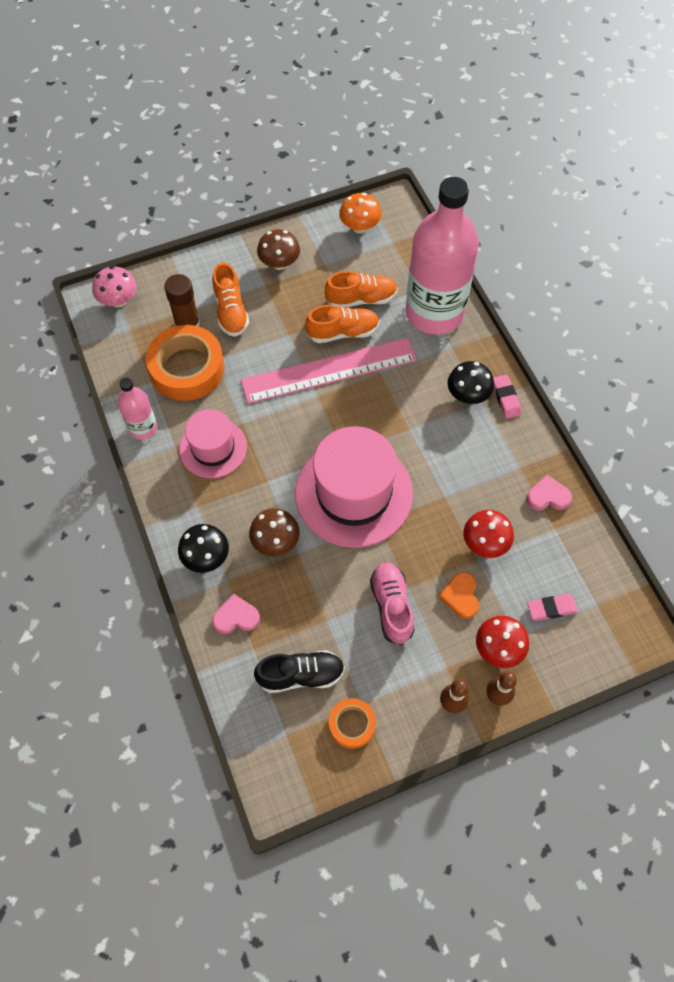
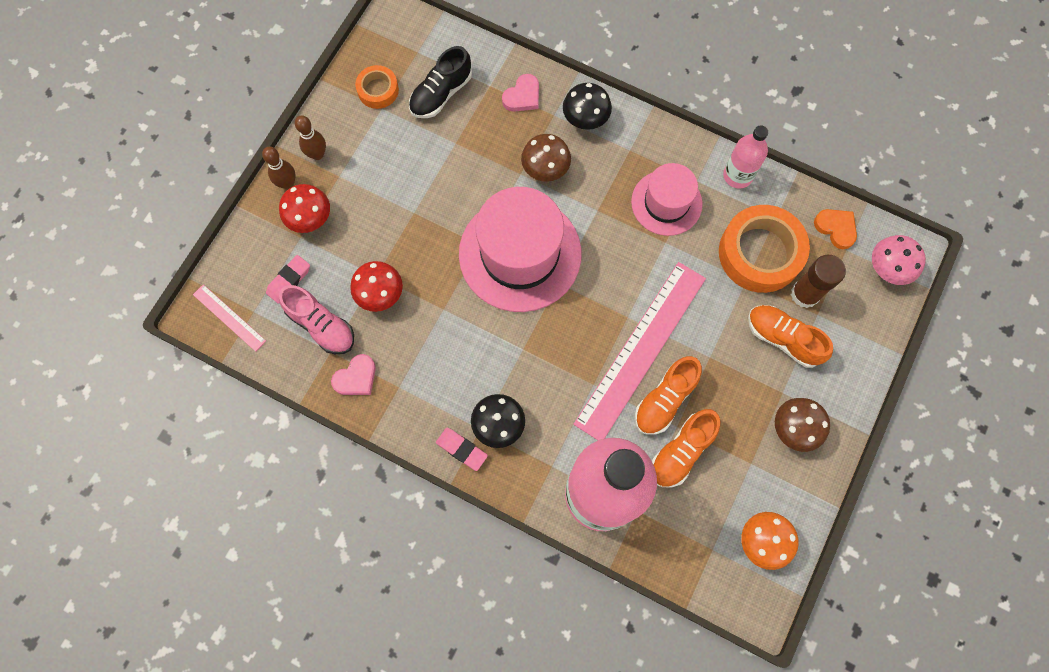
camera: 140 degrees right, 10 degrees up
(391, 606) = (415, 189): pink shoe -> pink shoe (321, 325)
(461, 596) = (368, 236): orange heart -> orange heart (836, 228)
(621, 615) = (229, 317): none -> pink ruler

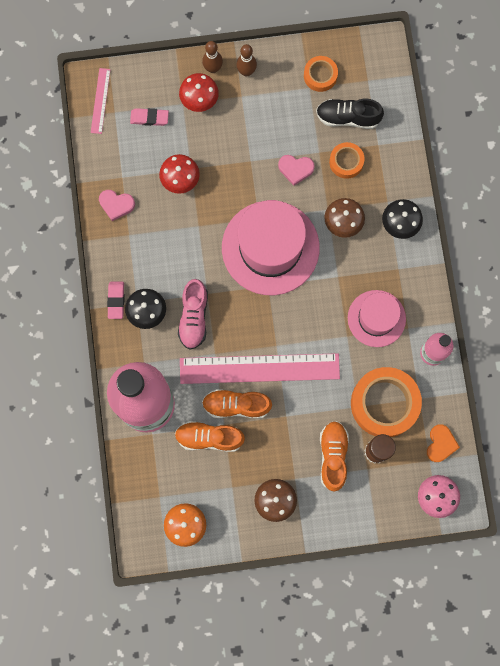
camera: 55 degrees right, 5 degrees up
(321, 325) = (134, 159): pink shoe -> pink shoe (194, 317)
(485, 125) = (346, 162): none -> orange tape
(522, 96) = (386, 171): pink heart -> pink heart (295, 169)

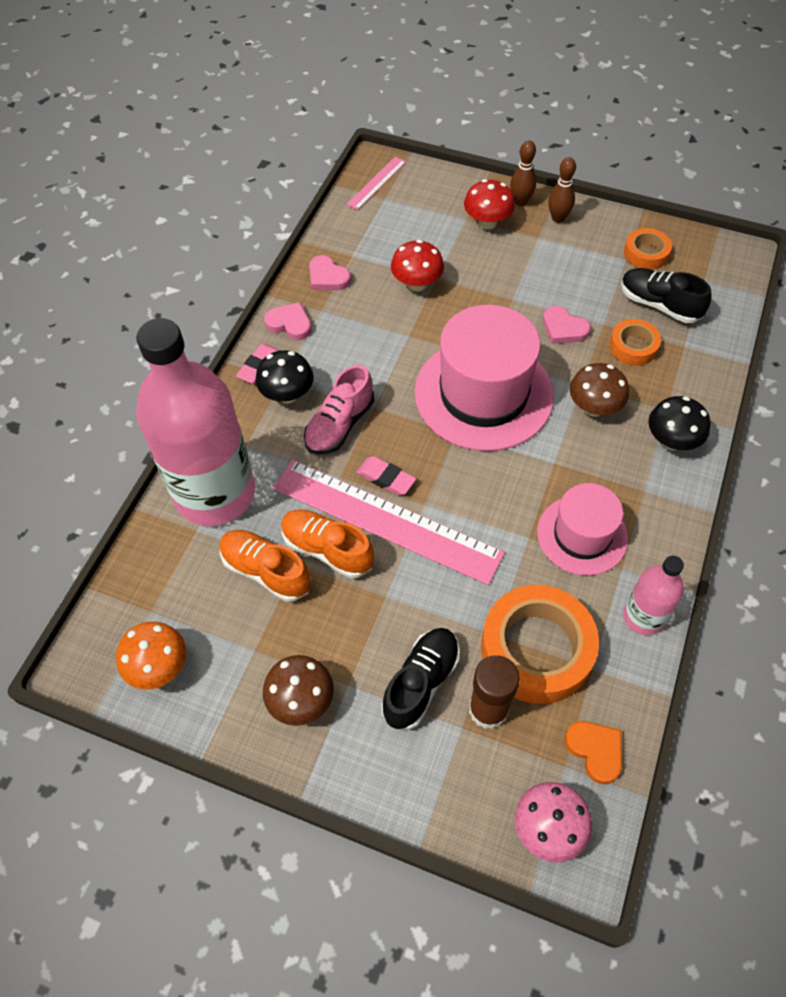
camera: 30 degrees right, 20 degrees down
(114, 257) = (290, 324): none -> pink heart
(149, 118) = (420, 217): pink eraser -> pink eraser (386, 478)
(333, 456) = (421, 683): orange shoe -> black shoe
(440, 444) = (595, 750): orange heart -> orange heart turned 75 degrees counterclockwise

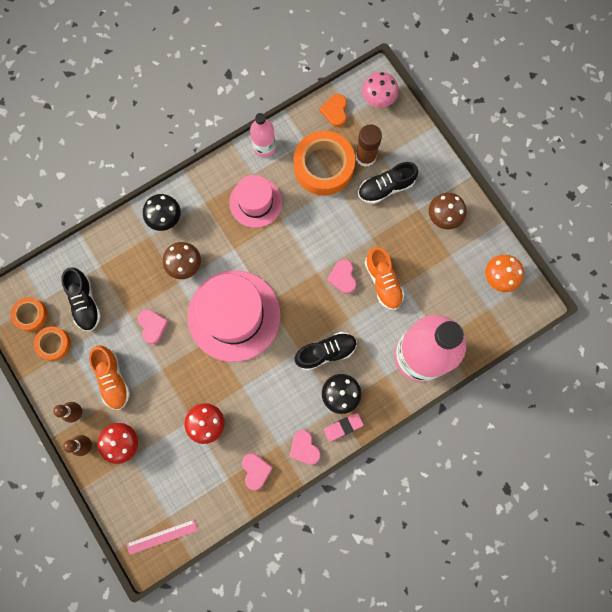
camera: 145 degrees left, 20 degrees up
(266, 571) = (420, 291): orange shoe -> orange shoe (112, 379)
(340, 425) = (325, 352): pink shoe -> black shoe
(386, 478) = (325, 301): pink eraser -> none
(386, 520) = (343, 277): pink ruler -> pink heart
(633, 347) = (127, 286): orange tape -> orange tape (31, 315)

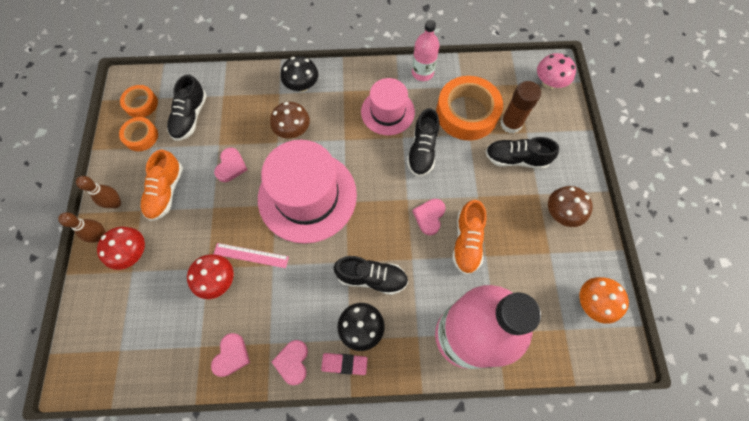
camera: 30 degrees right, 10 degrees down
(162, 536) = (100, 366): pink ruler -> pink ruler (251, 255)
(305, 222) = (422, 151): none -> black shoe
(335, 111) = (503, 74): orange heart -> none

